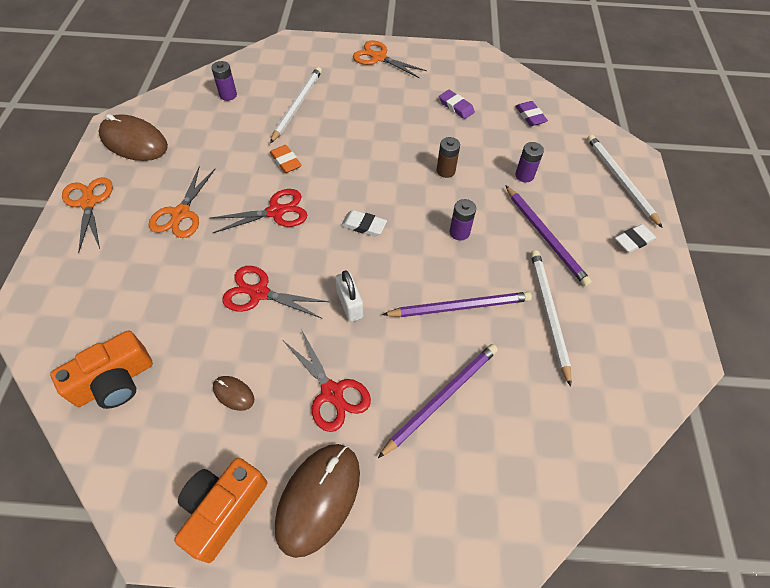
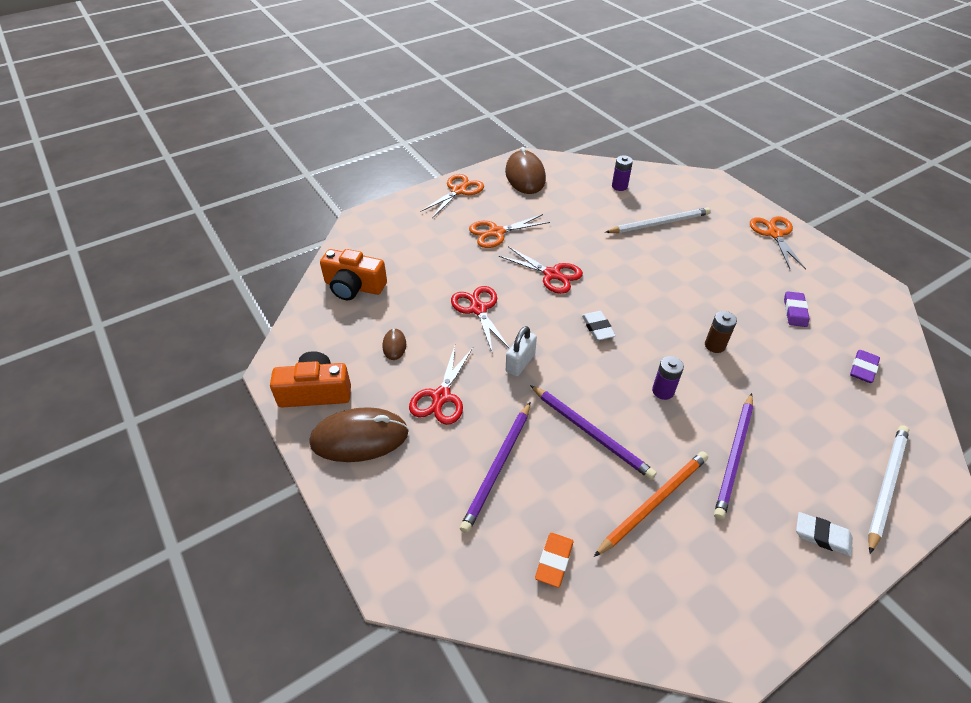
camera: 55 degrees right, 10 degrees down
(286, 161) = (601, 251): orange eraser -> orange eraser (554, 561)
(441, 398) = (497, 467): purple pencil -> purple pencil turned 105 degrees clockwise
(524, 175) = (784, 403): purple battery -> none
(548, 313) = (654, 502): white pencil -> orange pencil

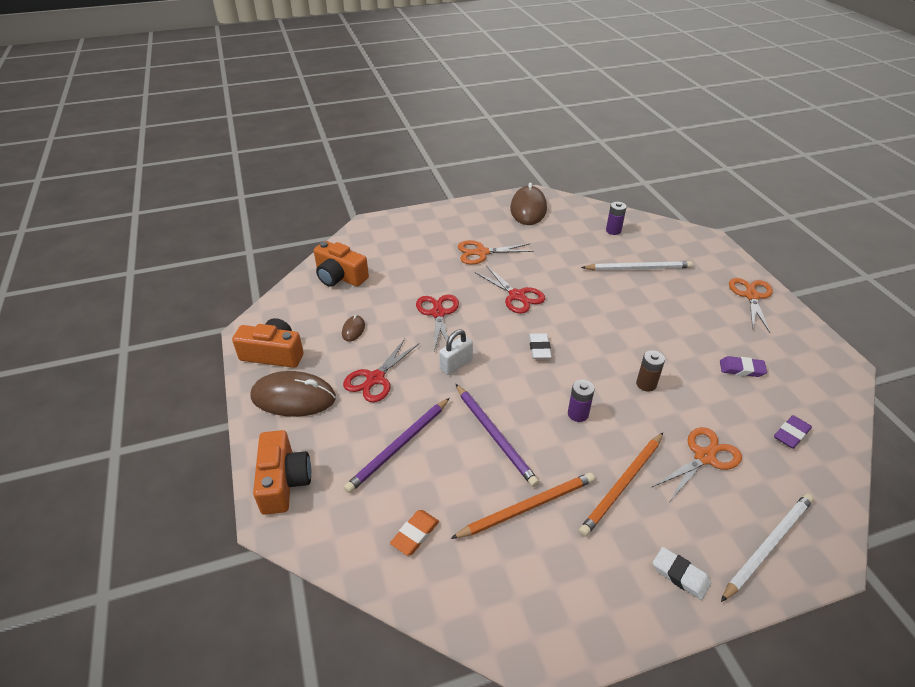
camera: 15 degrees right, 5 degrees down
(389, 538) = (283, 481): none -> orange camera
(458, 191) = (462, 213): orange scissors -> orange scissors (704, 457)
(734, 456) = (622, 485): purple pencil -> orange pencil
(795, 311) = (741, 369): purple eraser -> purple eraser turned 75 degrees clockwise

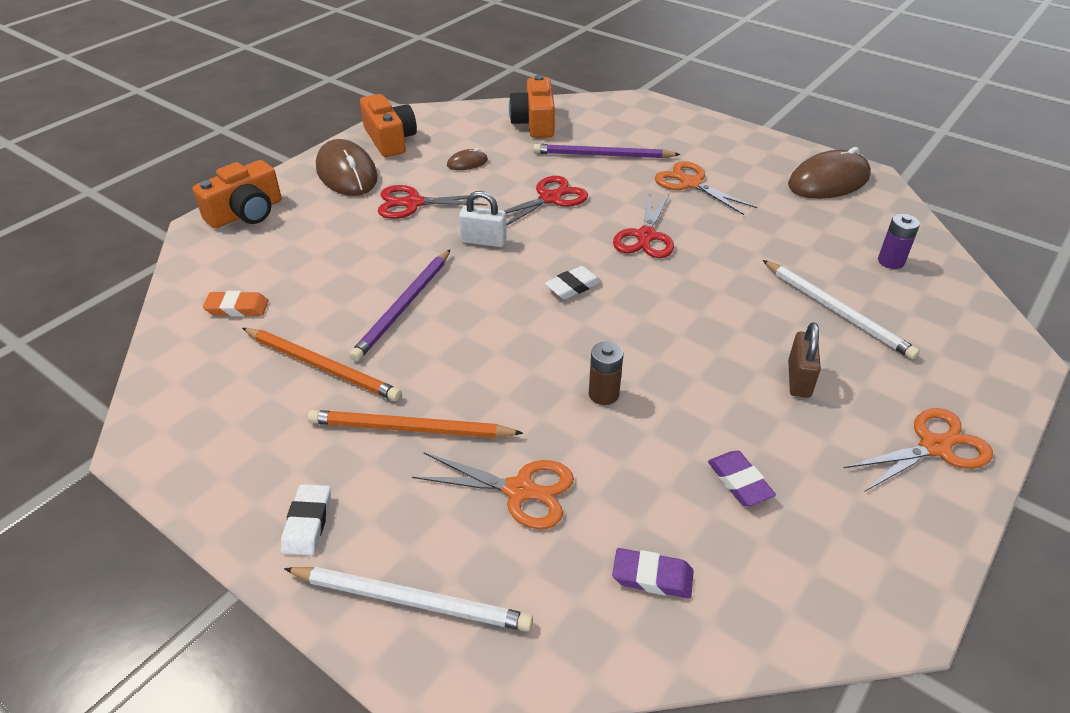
camera: 55 degrees right, 0 degrees up
(399, 446) = (337, 254): purple pencil -> purple pencil (602, 155)
(578, 414) = (493, 354): purple battery -> none
(680, 309) = (799, 379): none -> brown padlock

